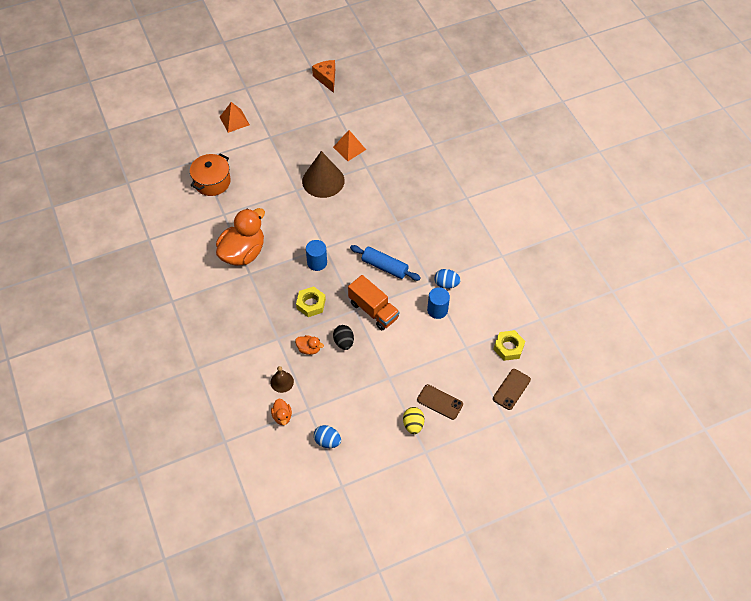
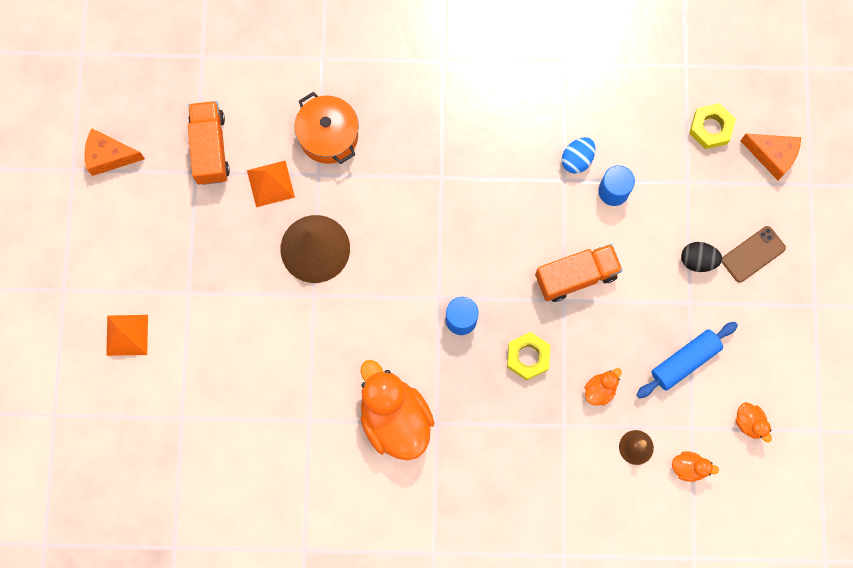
camera: 65 degrees left, 20 degrees up
(212, 182) = (237, 415): orange pot -> orange pot (328, 136)
(327, 441) = (749, 423): blue egg -> orange duck
(344, 342) = (609, 338): black egg -> black egg (698, 260)
(354, 116) = (210, 148): none -> orange truck
(384, 267) = (511, 229): blue rolling pin -> blue rolling pin (685, 361)
(413, 425) = (771, 303): yellow egg -> none
(511, 389) = (772, 156): brown phone -> orange cheese

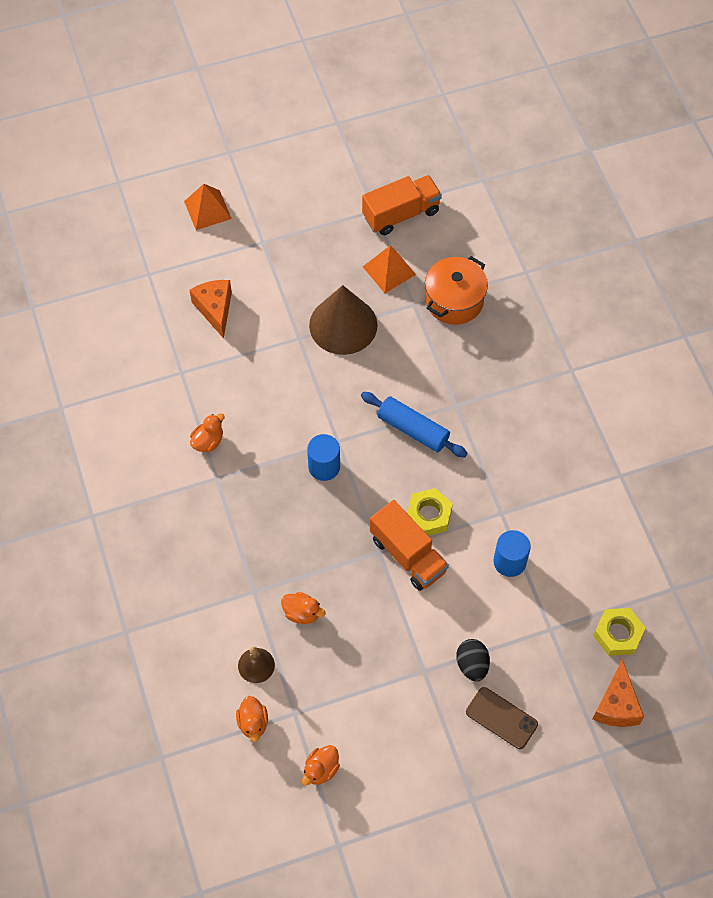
camera: 70 degrees right, 15 degrees down
(109, 156) = (360, 144): orange cheese -> orange cheese (215, 309)
(395, 418) = (208, 441): orange duck -> orange duck, size x0.43
(528, 357) = (310, 537): yellow nut -> yellow nut (429, 515)
(577, 159) = (527, 518): blue egg -> none
(685, 361) = (361, 685): blue rolling pin -> blue rolling pin (413, 430)

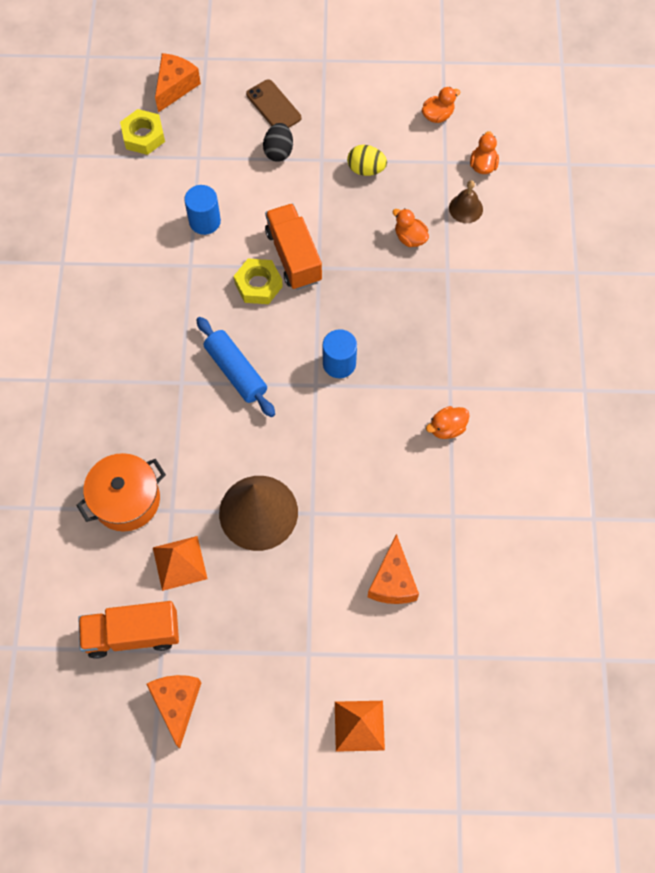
camera: 160 degrees left, 5 degrees up
(346, 183) = (177, 704): none -> orange cheese
(374, 675) = (366, 169): none -> yellow egg

